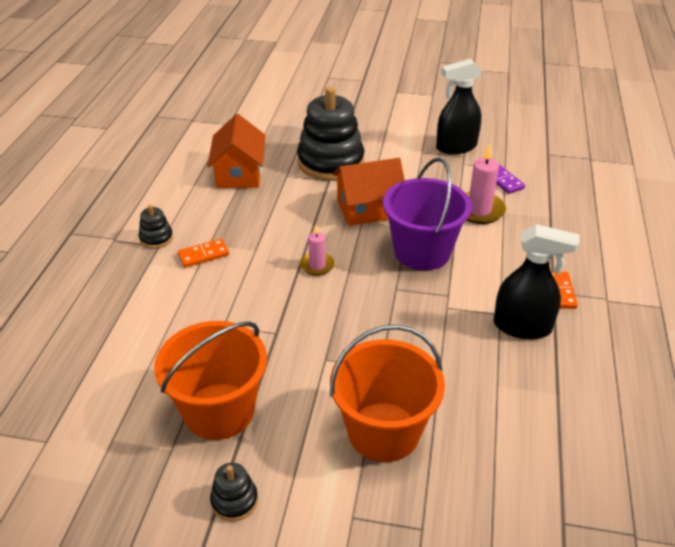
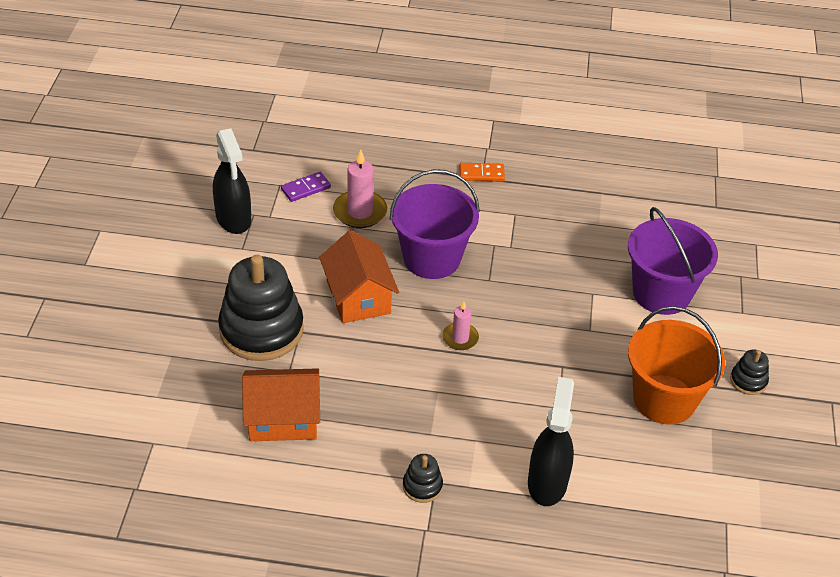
camera: 95 degrees left, 5 degrees up
(203, 255) = (450, 436): orange domino -> none
(383, 431) = (661, 293): orange bucket -> purple bucket
(522, 327) = (529, 202): black spray bottle -> black spray bottle (547, 482)

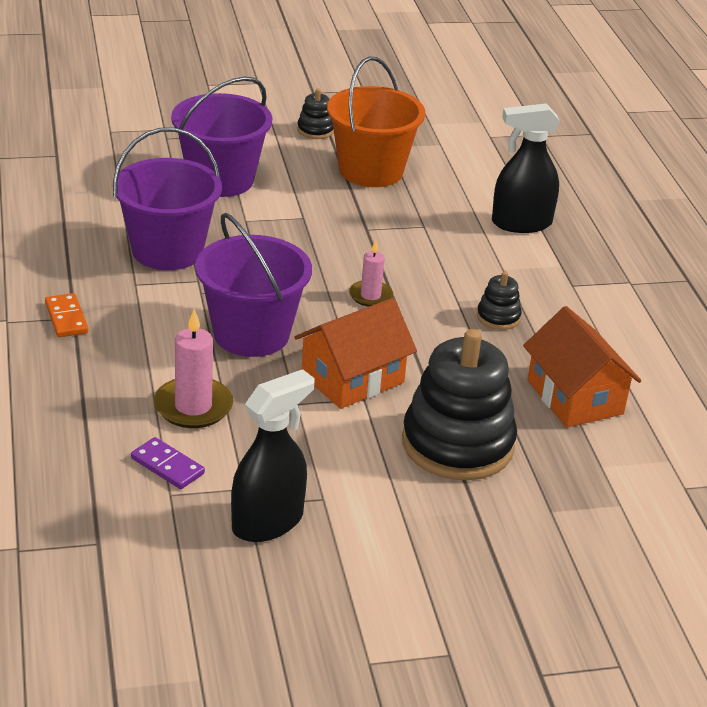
camera: 110 degrees left, 10 degrees down
(422, 486) = (584, 291): black stacking toy -> black stacking toy (498, 317)
(556, 239) = (167, 250): none -> purple bucket

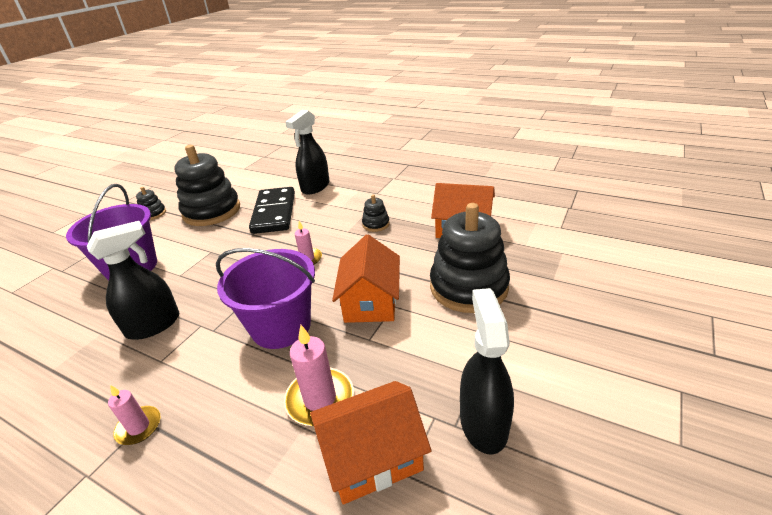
camera: 45 degrees left, 0 degrees up
(66, 318) = (139, 427): orange domino -> pink candle
(167, 250) = (154, 325): purple bucket -> black spray bottle
(167, 466) = (372, 456): purple domino -> orange house
(371, 170) = (212, 211): orange bucket -> black stacking toy
(425, 221) = (274, 213): none -> black domino

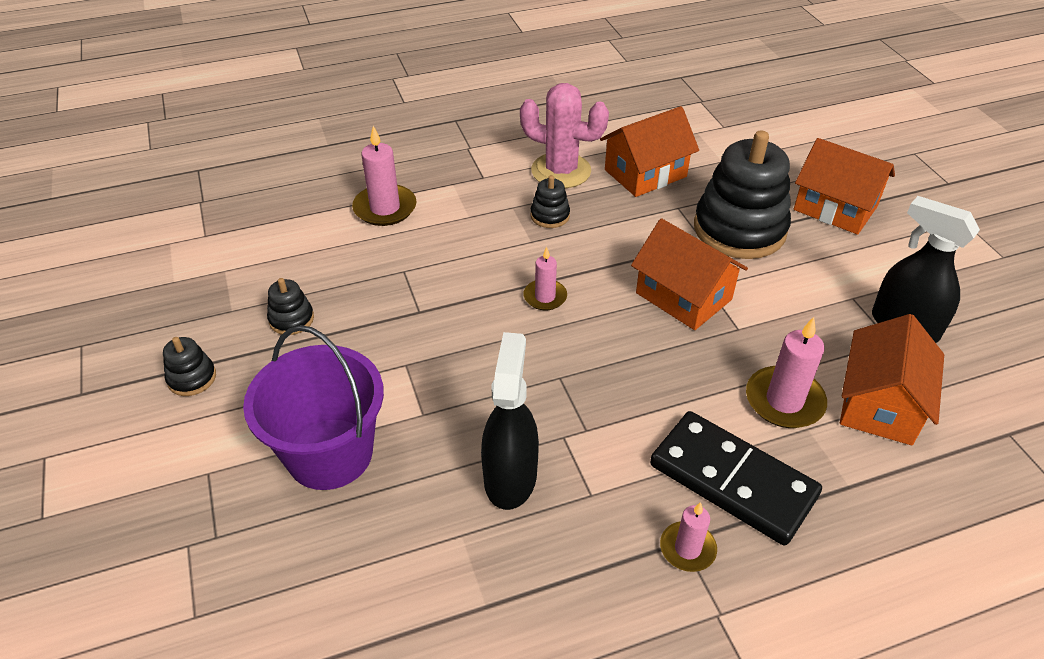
camera: 50 degrees left, 10 degrees up
(212, 211) = (291, 319): black stacking toy -> black stacking toy, size x0.44
(274, 213) = (394, 270): black domino -> black domino (732, 480)
(281, 326) = (646, 375): purple bucket -> none
(315, 187) = (385, 208): black spray bottle -> pink candle
(418, 207) = (561, 171): none -> pink cactus
(564, 313) = (835, 208): none -> orange house

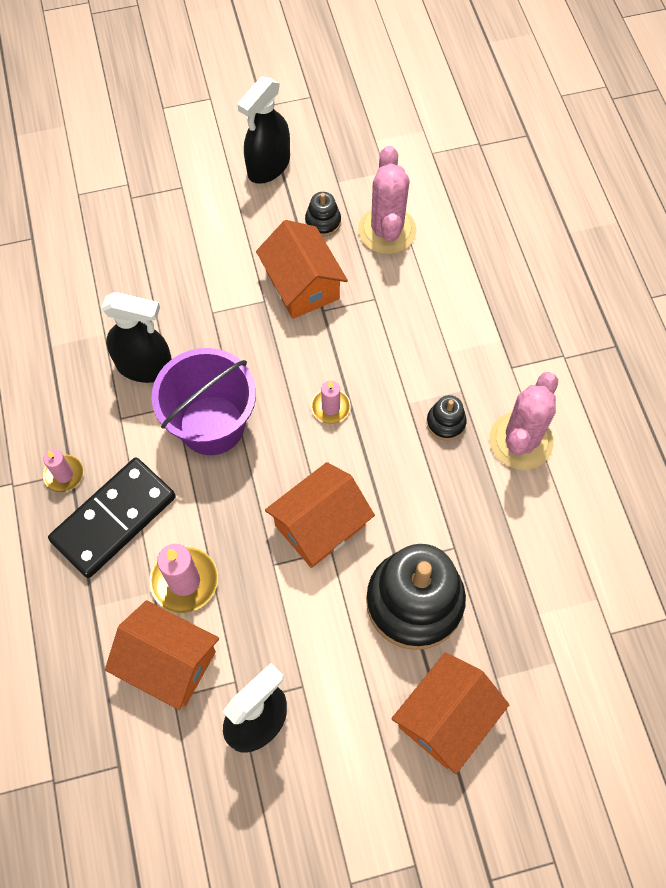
camera: 95 degrees right, 20 degrees up
(192, 378) = (268, 166): black stacking toy -> black spray bottle
(311, 265) = (387, 230): none -> pink cactus
(329, 454) = (185, 255): purple bucket -> purple bucket (212, 425)
(385, 208) = (463, 283): pink candle -> none
(645, 173) = (515, 525): orange house -> orange house (302, 284)

